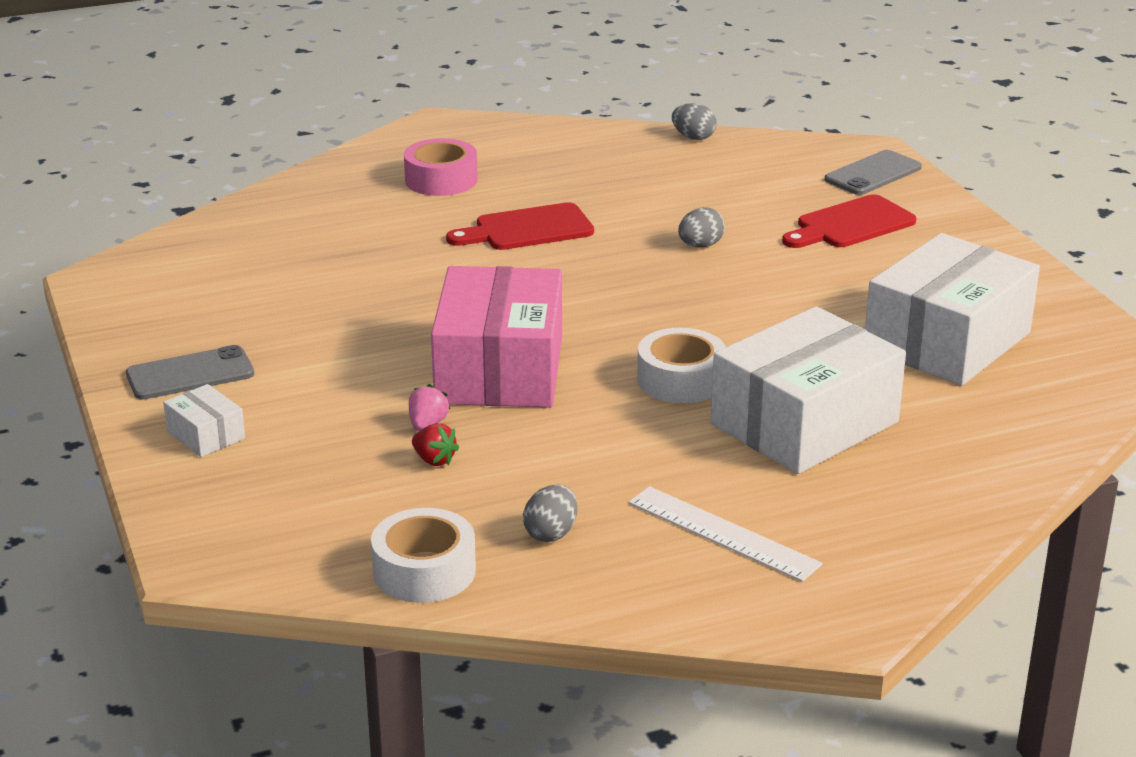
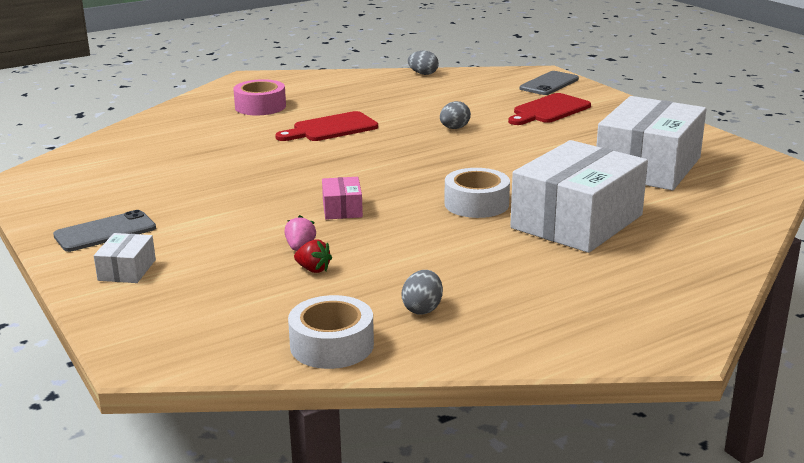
camera: 10 degrees left, 5 degrees down
(206, 435) = (127, 270): white box -> white box turned 60 degrees clockwise
(500, 369) = (342, 209): pink box -> pink box, size x0.43
(723, 533) = (553, 295): white ruler -> none

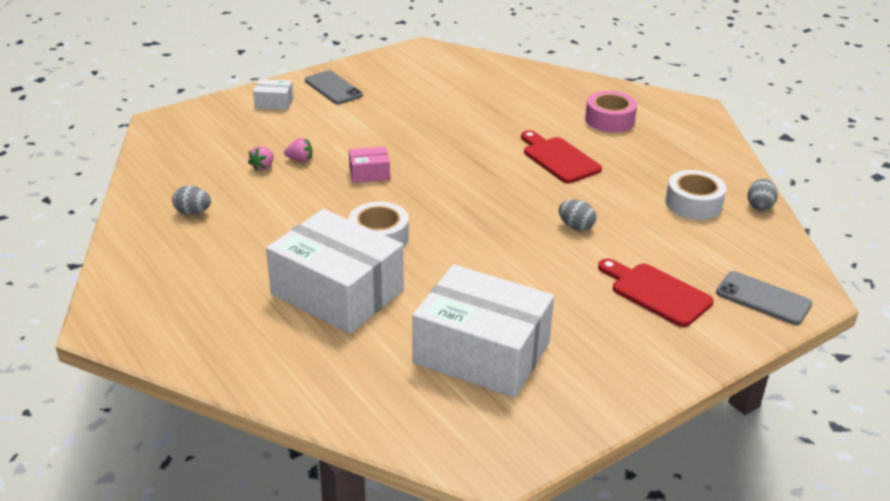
camera: 85 degrees right, 10 degrees up
(313, 269) = (263, 167): red strawberry -> pink strawberry
(332, 345) = (154, 180): white tape -> white tape (693, 204)

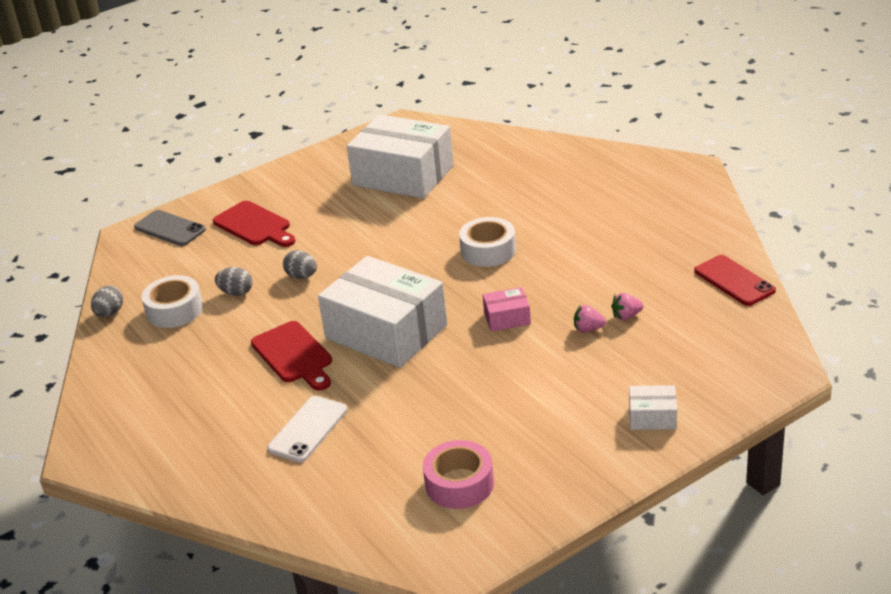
camera: 175 degrees left, 0 degrees up
(150, 188) = (734, 281): none -> red phone
(193, 212) = (674, 259): grey egg -> grey egg (236, 293)
(263, 167) = (626, 316): pink strawberry -> pink strawberry turned 135 degrees counterclockwise
(333, 88) = (579, 453): grey phone -> none
(337, 292) = (517, 204): white box -> white box (386, 332)
(530, 111) = (308, 429): none -> white phone
(609, 120) = (210, 422): pink tape -> pink tape (459, 484)

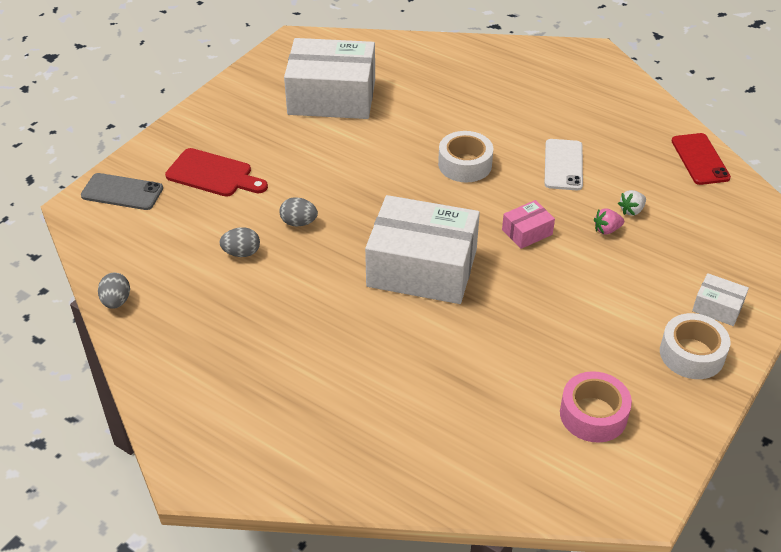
camera: 25 degrees left, 10 degrees up
(174, 310) = (187, 285): white tape -> white tape (692, 354)
(294, 355) = (346, 311): red cutting board -> none
(308, 429) = (412, 389): white phone -> white phone (563, 165)
(626, 316) = (631, 210): pink strawberry -> white strawberry
(652, 417) = (717, 307): white box -> white box turned 45 degrees clockwise
(734, 281) = (700, 159): red phone -> red phone turned 45 degrees clockwise

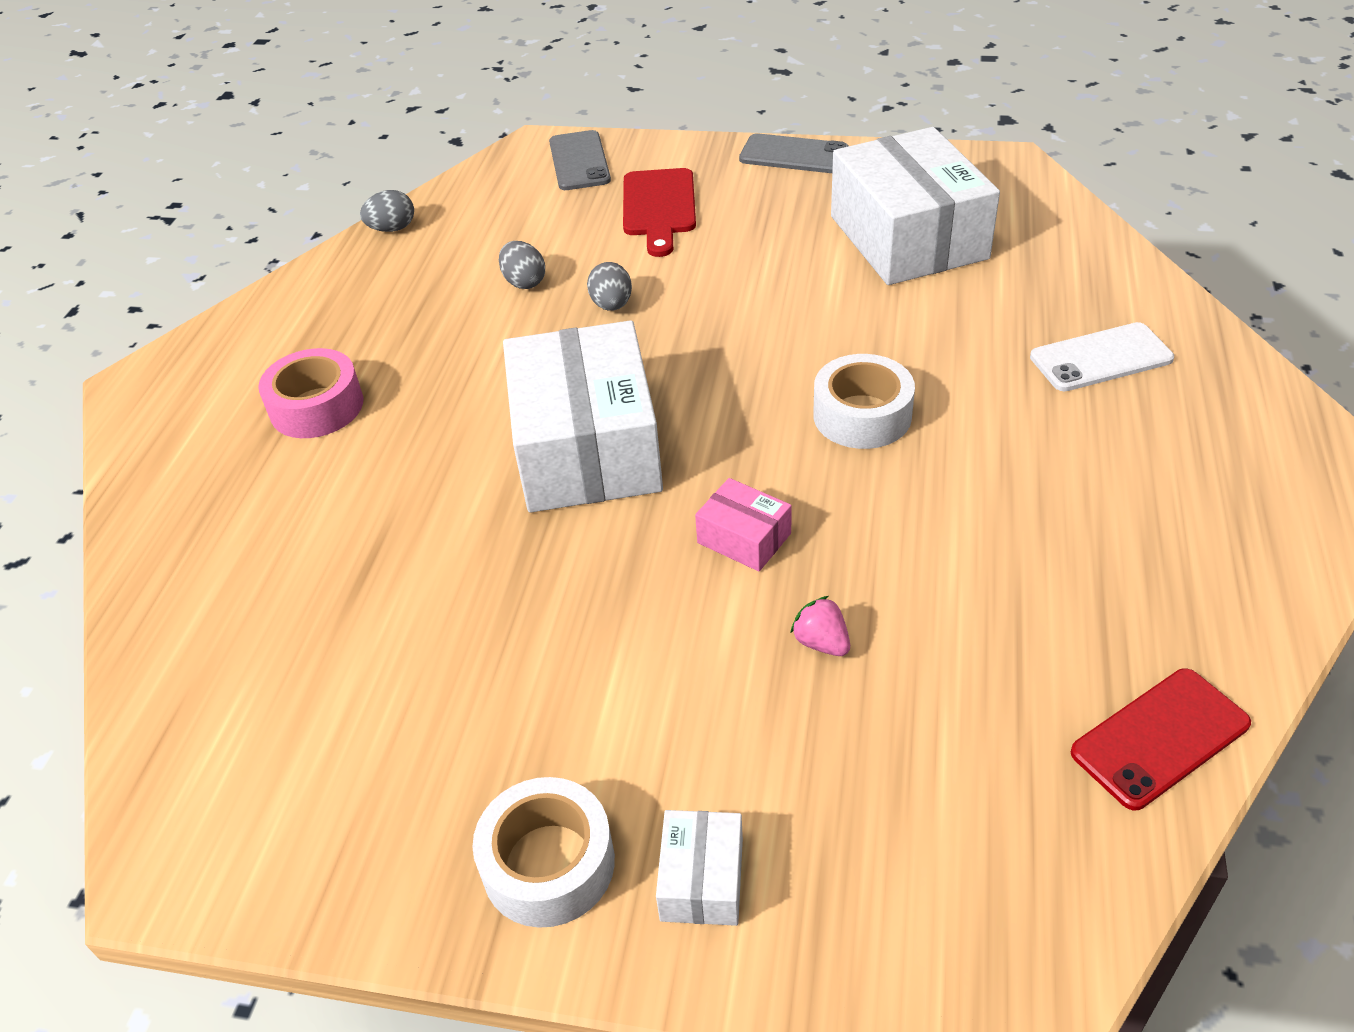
camera: 70 degrees right, 0 degrees up
(210, 106) = (794, 155): none -> grey phone
(563, 165) = (960, 532): white phone -> white phone (1101, 358)
(593, 414) = (346, 748): pink tape -> pink tape (317, 407)
(631, 210) = (903, 665): white strawberry -> none

